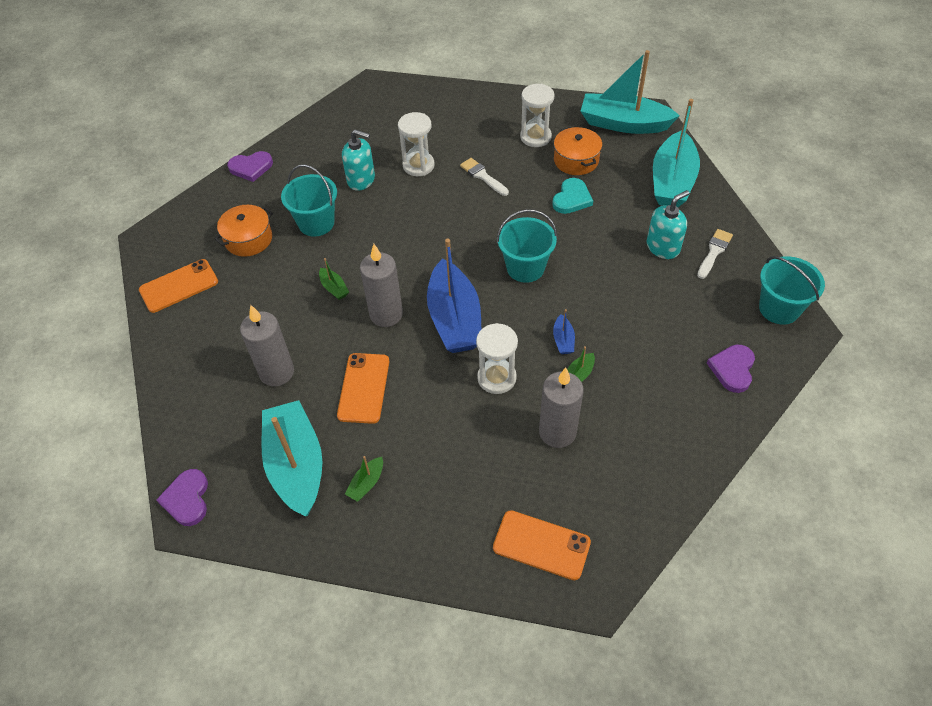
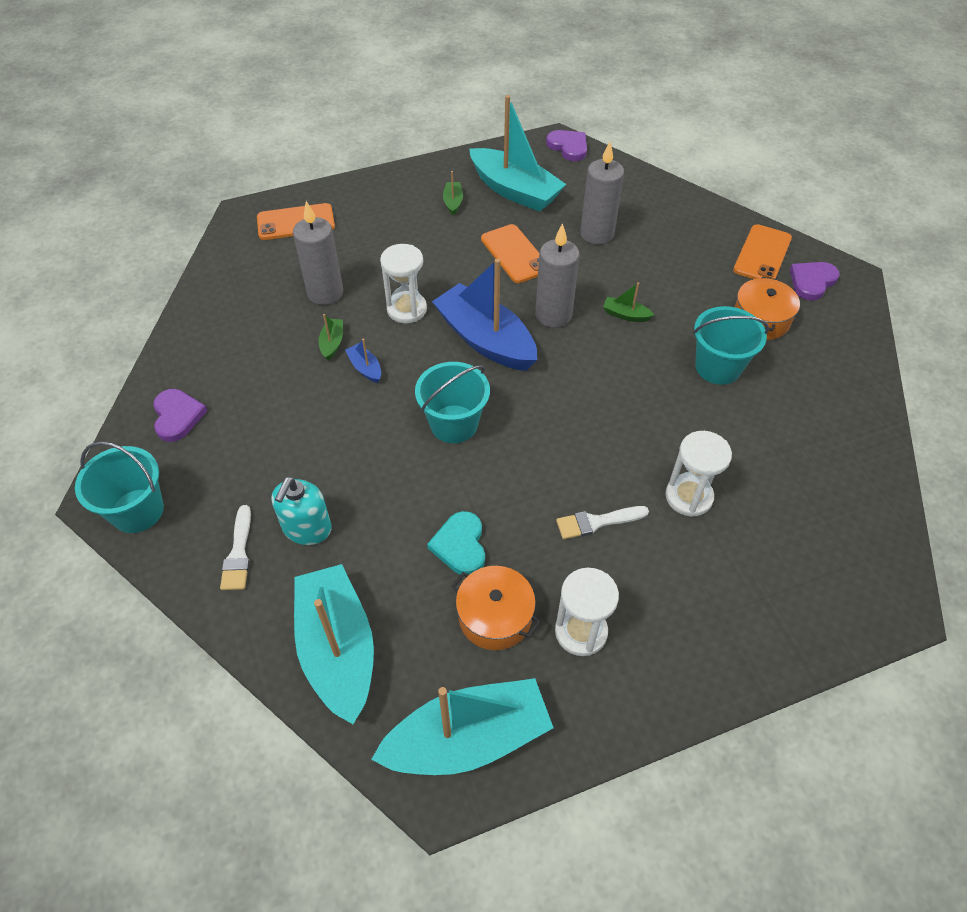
camera: 145 degrees right, 0 degrees up
(251, 167) = (867, 394): purple heart -> purple heart (812, 281)
(361, 180) = (732, 441): turquoise soap dispenser -> none
(483, 176) = (597, 522): white brush -> white brush turned 150 degrees clockwise

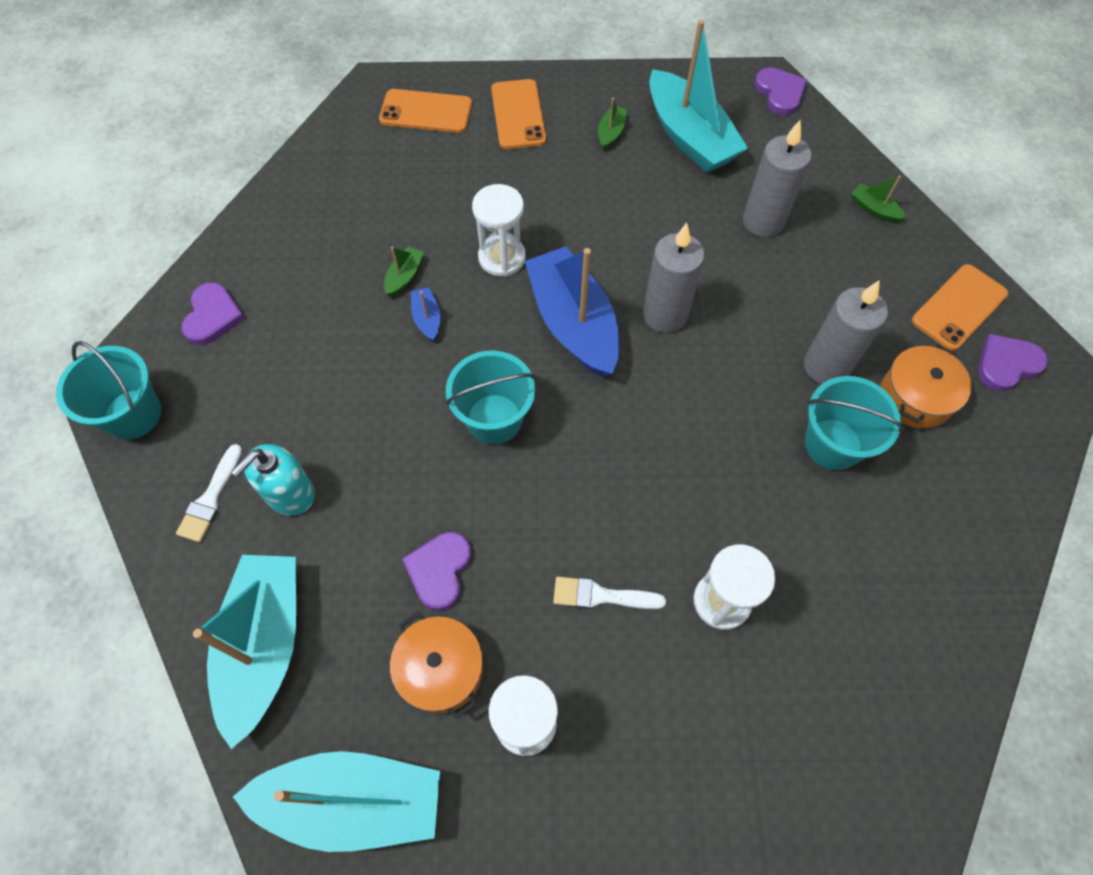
camera: 20 degrees right, 10 degrees up
(325, 293) = (422, 211): grey candle -> grey candle (826, 366)
(460, 545) = (439, 570): turquoise heart -> purple heart
(515, 254) = (654, 221): orange phone -> orange phone (518, 114)
(625, 315) = (751, 340): green boat -> green boat (874, 209)

